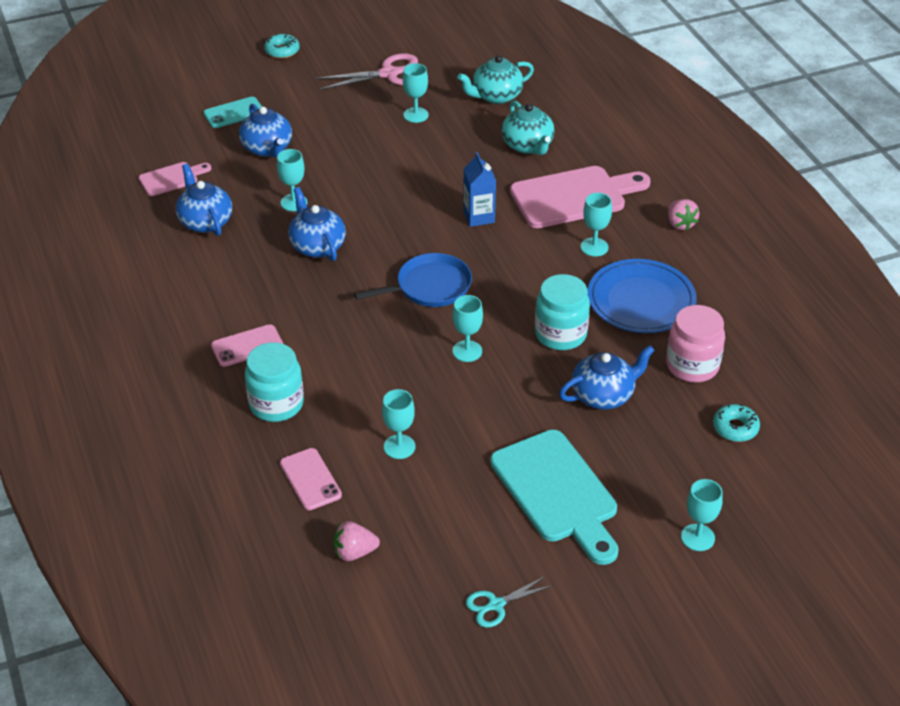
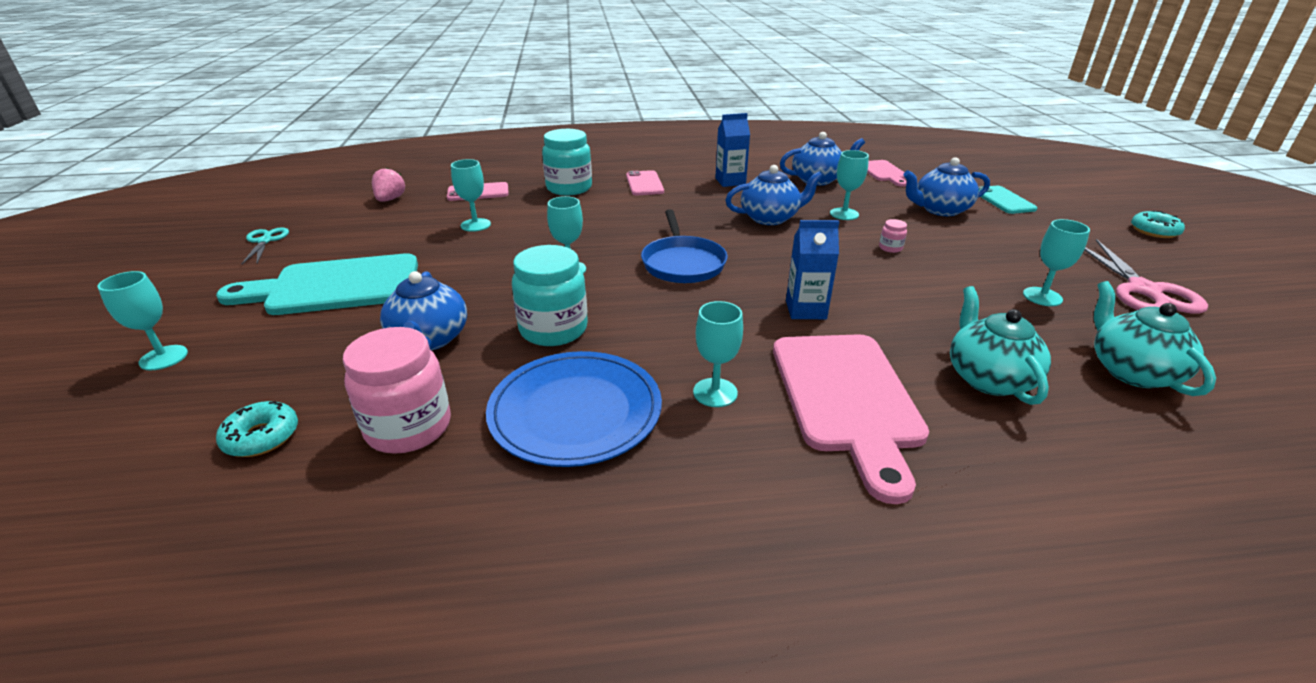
camera: 105 degrees right, 10 degrees down
(224, 282) = (730, 181): none -> blue carton
(359, 177) = (890, 248): none -> pink jar
(528, 146) = (988, 378): turquoise teapot -> turquoise teapot turned 90 degrees clockwise
(680, 224) = (752, 513): pink strawberry -> none

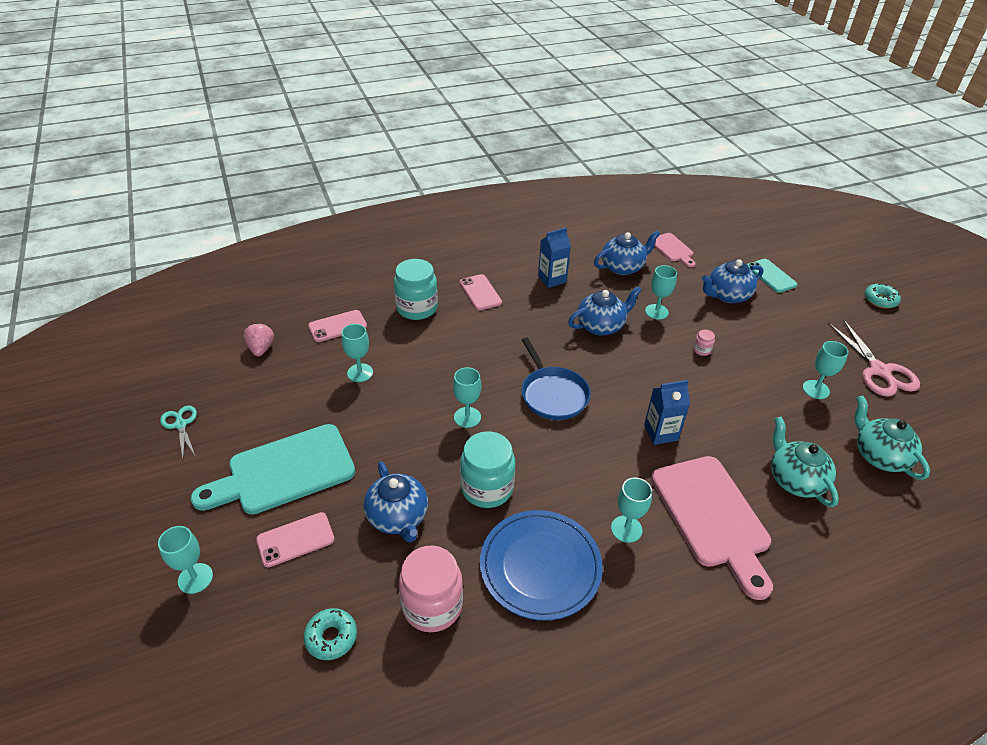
camera: 15 degrees left, 10 degrees up
(299, 342) = (295, 540): none -> pink phone

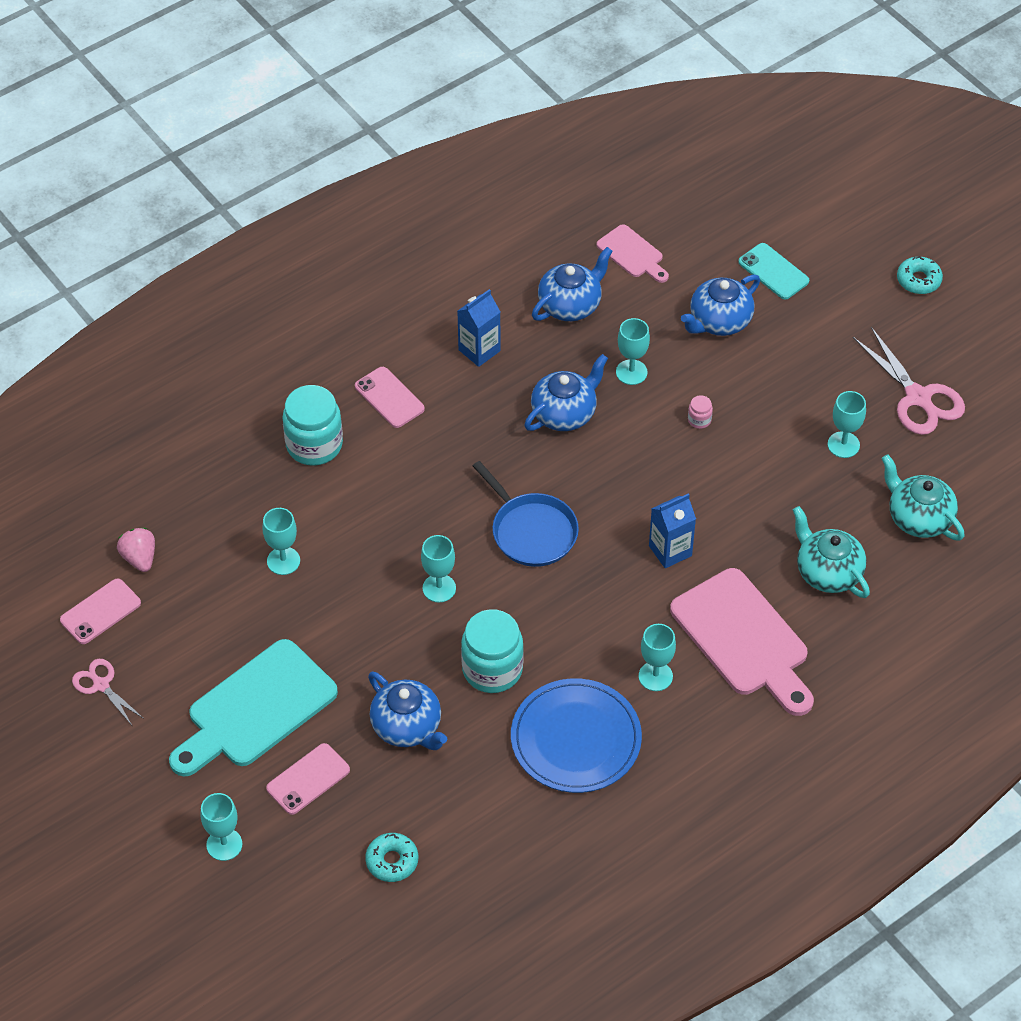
camera: 15 degrees left, 10 degrees up
(180, 424) = (101, 685): turquoise scissors -> pink scissors
(337, 326) = (222, 500): pink phone -> pink phone (100, 612)
(432, 606) = (479, 806): pink jar -> none

